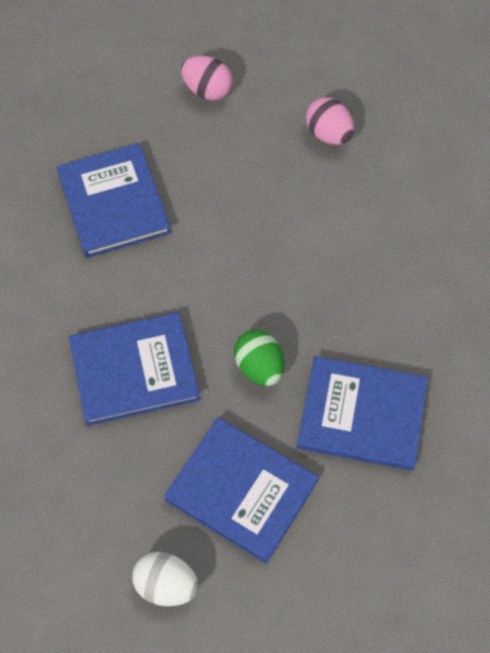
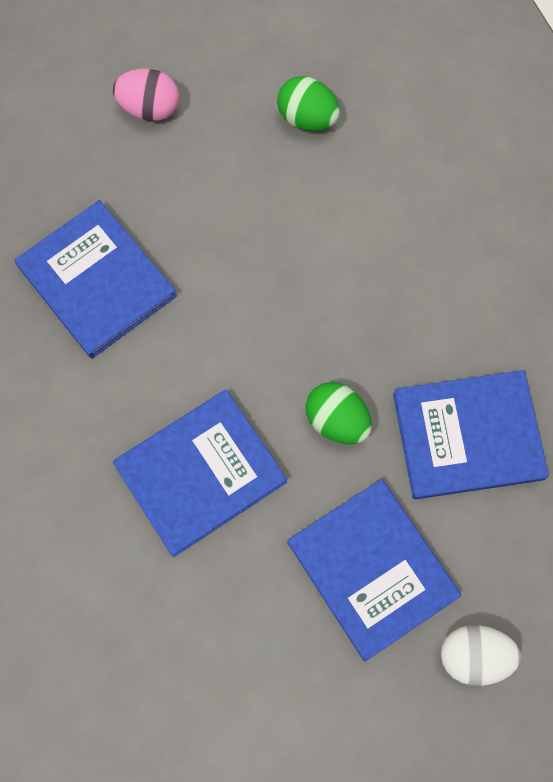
camera: 20 degrees left, 10 degrees up
(166, 585) = (333, 706): white egg -> white egg (473, 655)
(241, 490) = (372, 569): blue book -> blue book turned 45 degrees clockwise
(328, 134) = (307, 118): pink egg -> green egg

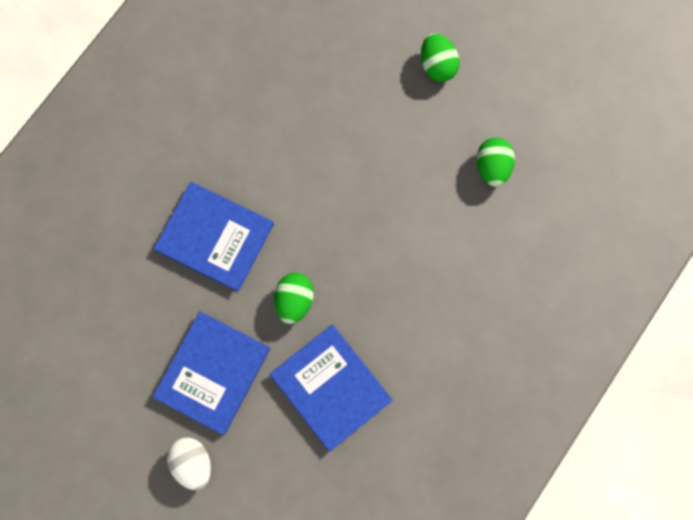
camera: 60 degrees right, 5 degrees up
(96, 281) = (300, 104): blue book -> none
(150, 108) = (437, 65): pink egg -> green egg

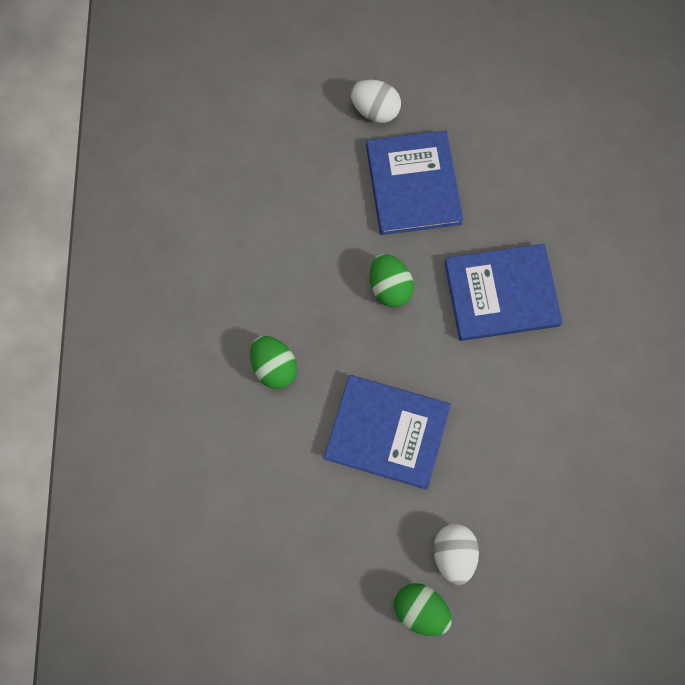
camera: 145 degrees right, 5 degrees down
(330, 387) = (305, 238): blue book -> blue book (387, 432)
(389, 84) = (453, 555): none -> white egg
(492, 167) = (294, 538): green egg -> green egg (274, 367)

